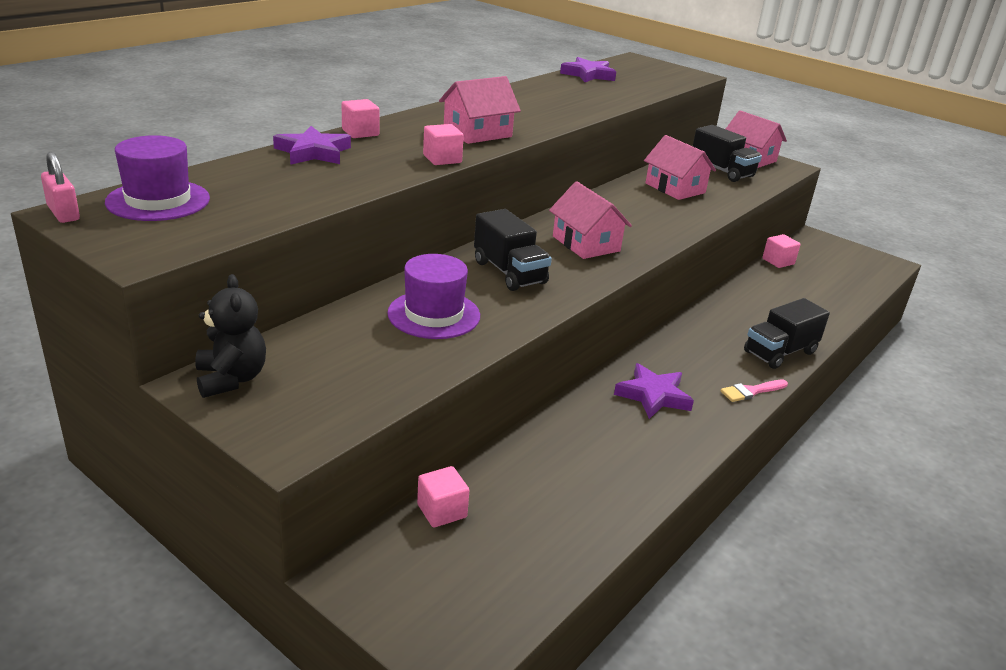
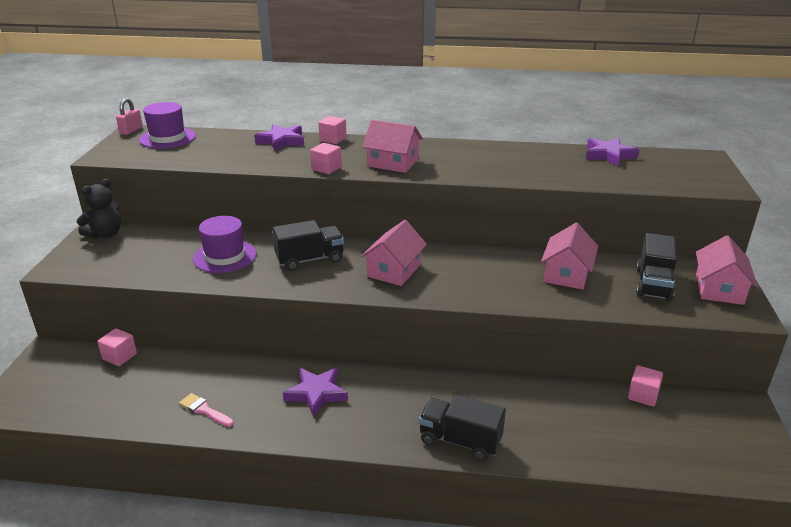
camera: 60 degrees right, 0 degrees up
(509, 272) = (310, 259): black truck -> black truck turned 135 degrees counterclockwise
(751, 391) = (374, 440): pink brush -> pink brush (204, 410)

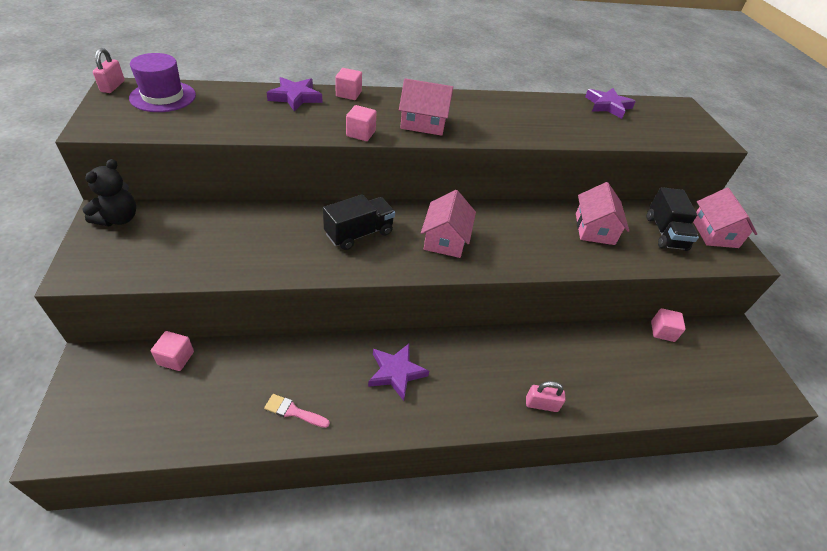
camera: 20 degrees left, 15 degrees up
(225, 256) = (269, 237): purple hat -> none
(460, 441) = (541, 404): black truck -> pink padlock

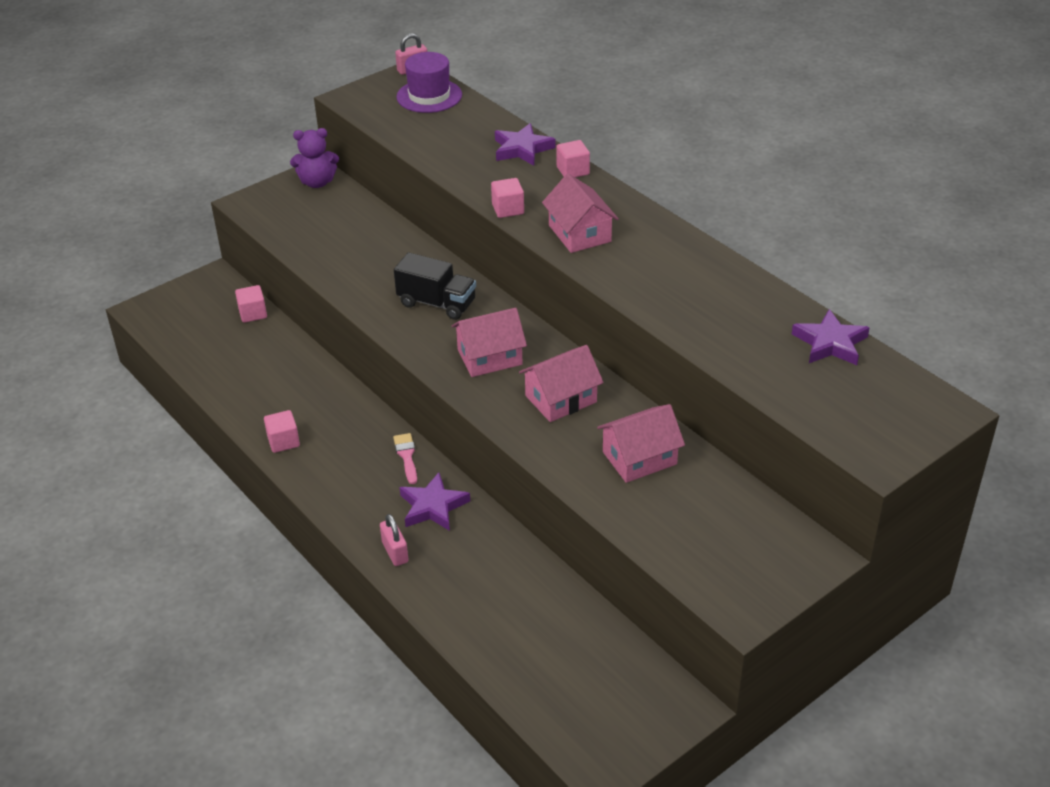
camera: 65 degrees right, 5 degrees down
(118, 219) = (317, 182): black teddy bear -> purple teddy bear
(293, 411) = (256, 400): pink brush -> pink brush (406, 456)
(396, 372) = (346, 439): purple star -> purple star (433, 506)
(662, 331) = (605, 628): pink cube -> pink cube (283, 441)
(665, 233) = (706, 522): black truck -> none
(714, 233) = (766, 571): pink house -> pink house (561, 399)

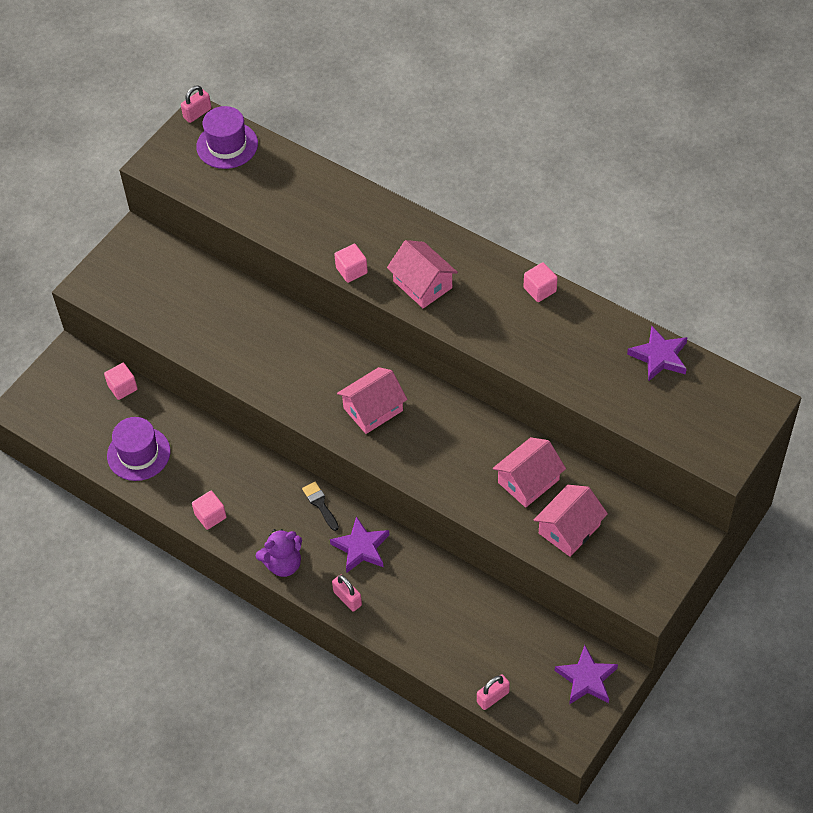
camera: 15 degrees left, 15 degrees up
(238, 371) = (138, 453): none -> purple hat
(317, 182) = (141, 246): purple teddy bear -> purple teddy bear (283, 564)
(406, 456) = (320, 504): pink brush -> black brush
(437, 303) = (306, 362): black truck -> none
(522, 149) = (337, 195): purple star -> purple star (586, 679)
(522, 696) = (493, 697): none -> pink padlock
(561, 399) = (447, 438): pink house -> pink house (569, 529)
(573, 171) = (391, 211): pink cube -> pink cube (540, 289)

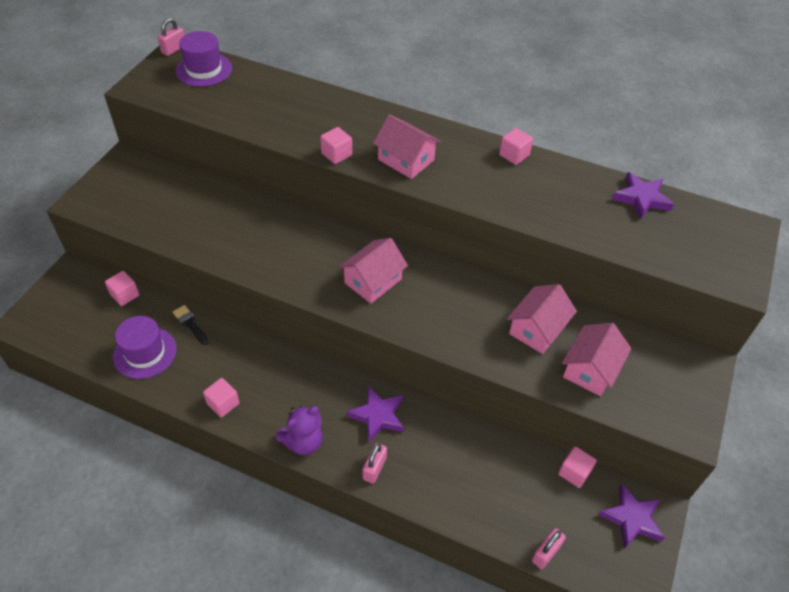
camera: 15 degrees left, 5 degrees down
(320, 504) = (330, 379): black brush -> black brush (190, 324)
(347, 598) = (374, 468): pink padlock -> pink padlock turned 75 degrees clockwise
(543, 628) = (574, 472): none -> pink cube

